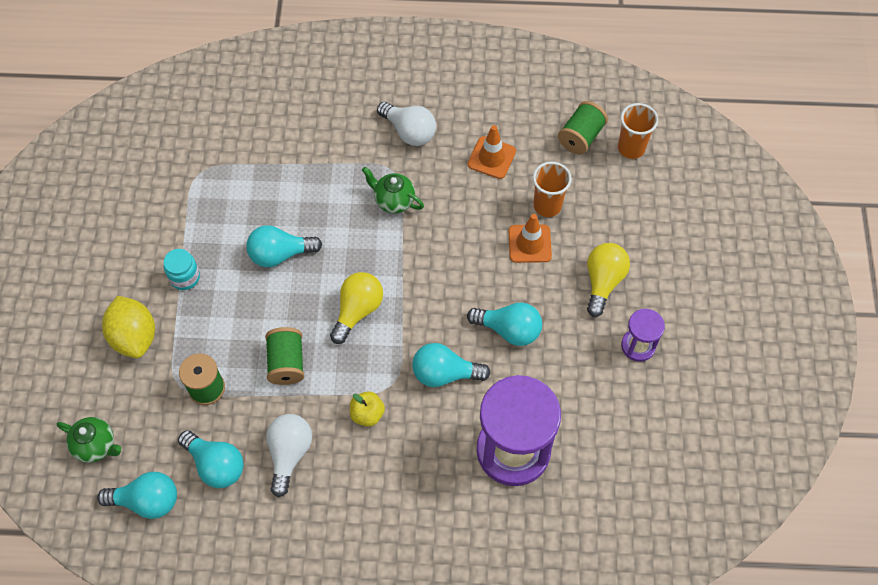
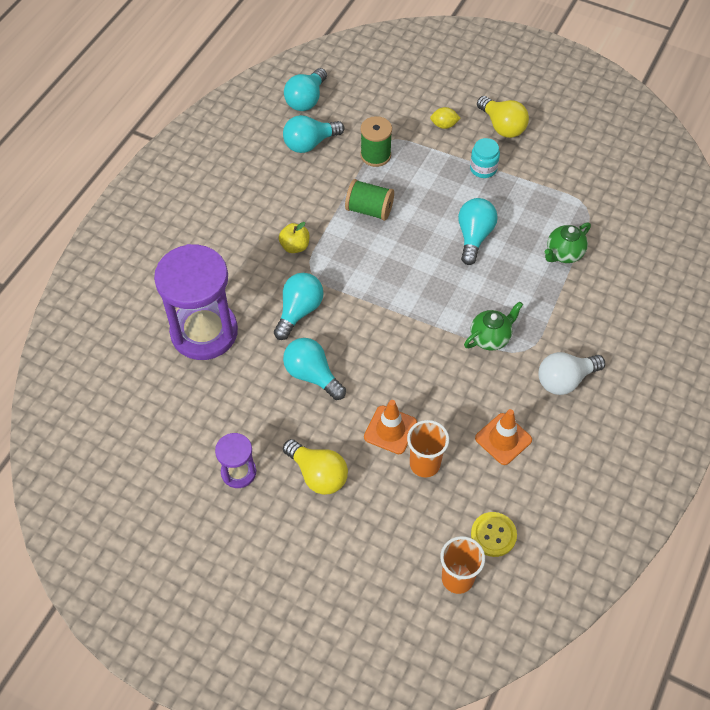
camera: 115 degrees right, 5 degrees down
(96, 446) = (365, 83): green teapot -> green teapot (564, 254)
(134, 337) = (444, 125): yellow lemon -> yellow lemon, size x0.50
(289, 454) = (292, 188): white light bulb -> none
(357, 310) = (391, 272): yellow light bulb -> yellow light bulb (502, 126)
(509, 330) = (312, 375): turquoise light bulb -> turquoise light bulb turned 90 degrees clockwise
(581, 137) = (493, 535): green spool -> yellow button

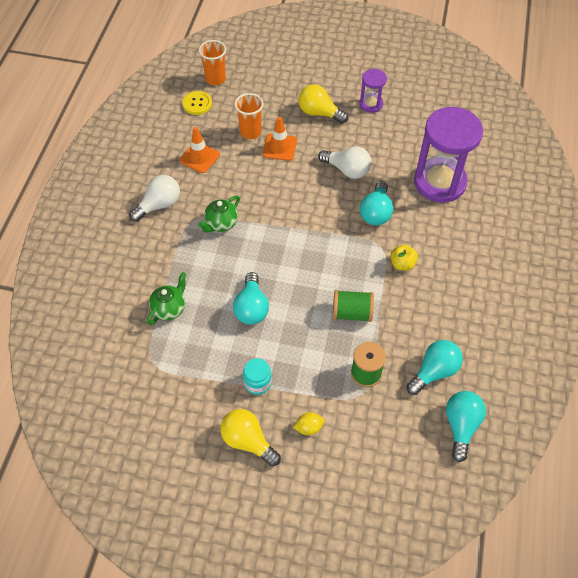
camera: 165 degrees right, 0 degrees up
(312, 375) = (347, 170): turquoise light bulb -> white light bulb

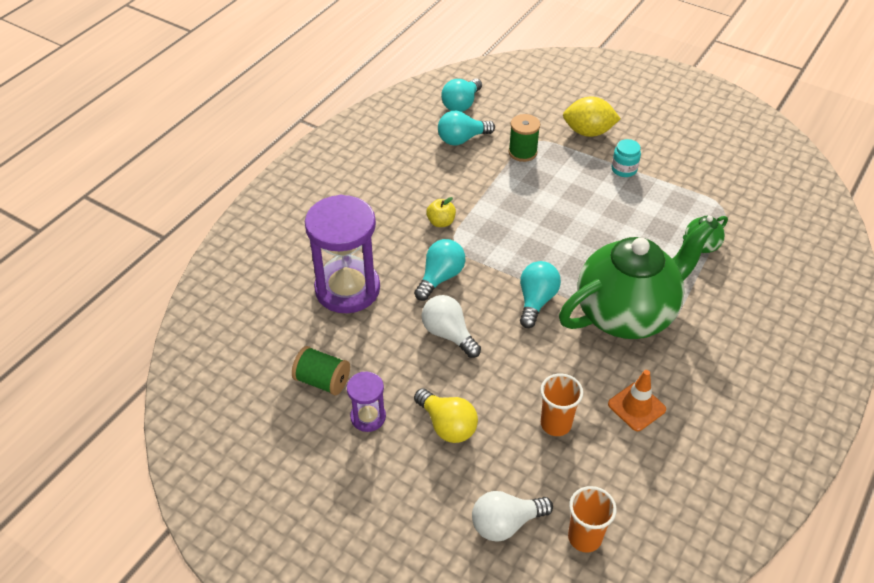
camera: 160 degrees left, 10 degrees down
(159, 205) = (700, 357): white light bulb -> white light bulb (505, 523)
(197, 104) = (624, 497): yellow button -> none
(221, 224) = (626, 314): green teapot -> green teapot, size x2.49
(248, 441) = (643, 136): yellow light bulb -> none
(251, 307) = (613, 225): turquoise light bulb -> turquoise light bulb (536, 301)
(279, 147) = (522, 389): orange traffic cone -> none
(308, 427) = (588, 132): yellow lemon -> yellow lemon, size x2.00
(352, 313) = (514, 196): green spool -> green spool (322, 381)

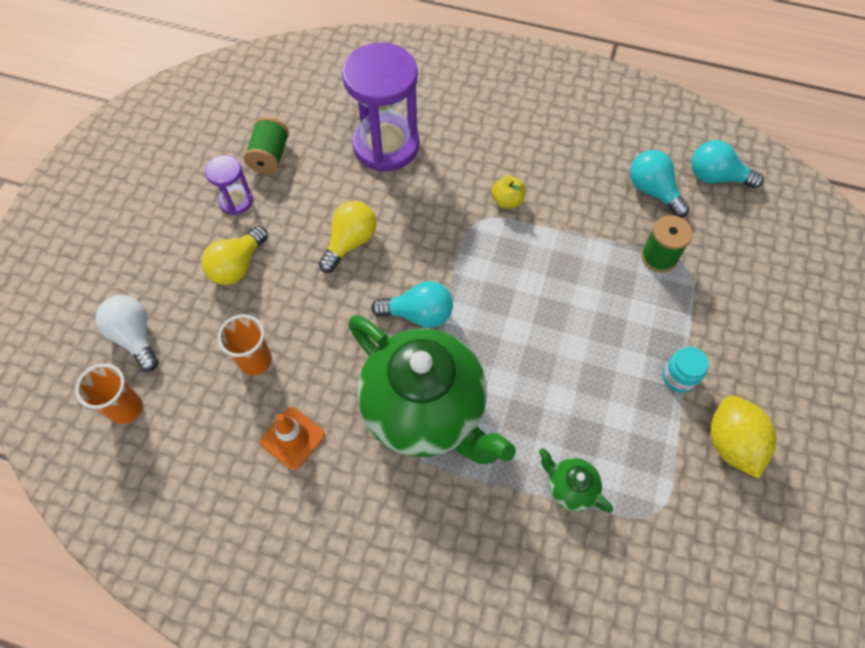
camera: 75 degrees right, 15 degrees up
(440, 277) = (425, 218): turquoise light bulb -> none
(448, 334) = (350, 242): white light bulb -> yellow light bulb
(588, 132) = (734, 324): yellow lemon -> yellow lemon (731, 443)

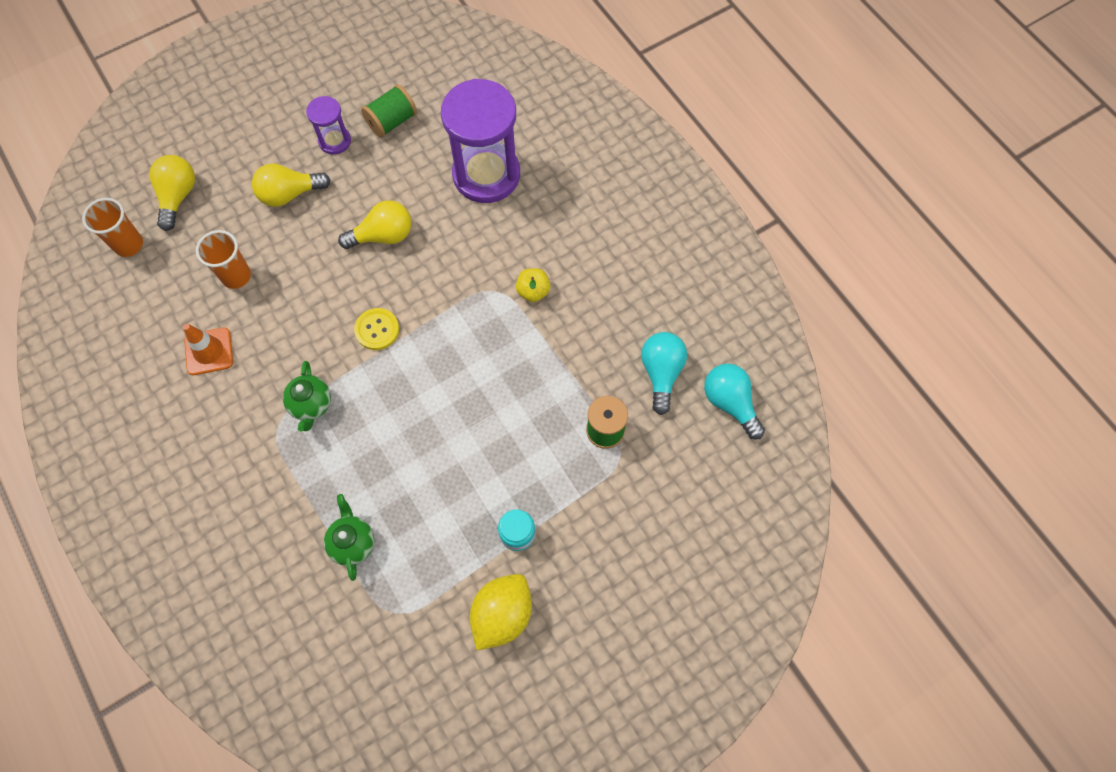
camera: 40 degrees right, 5 degrees up
(135, 337) = (178, 196): white light bulb -> yellow light bulb
(418, 314) = (377, 330): turquoise light bulb -> yellow button
(425, 411) = (311, 405): green teapot -> green teapot, size x0.40

